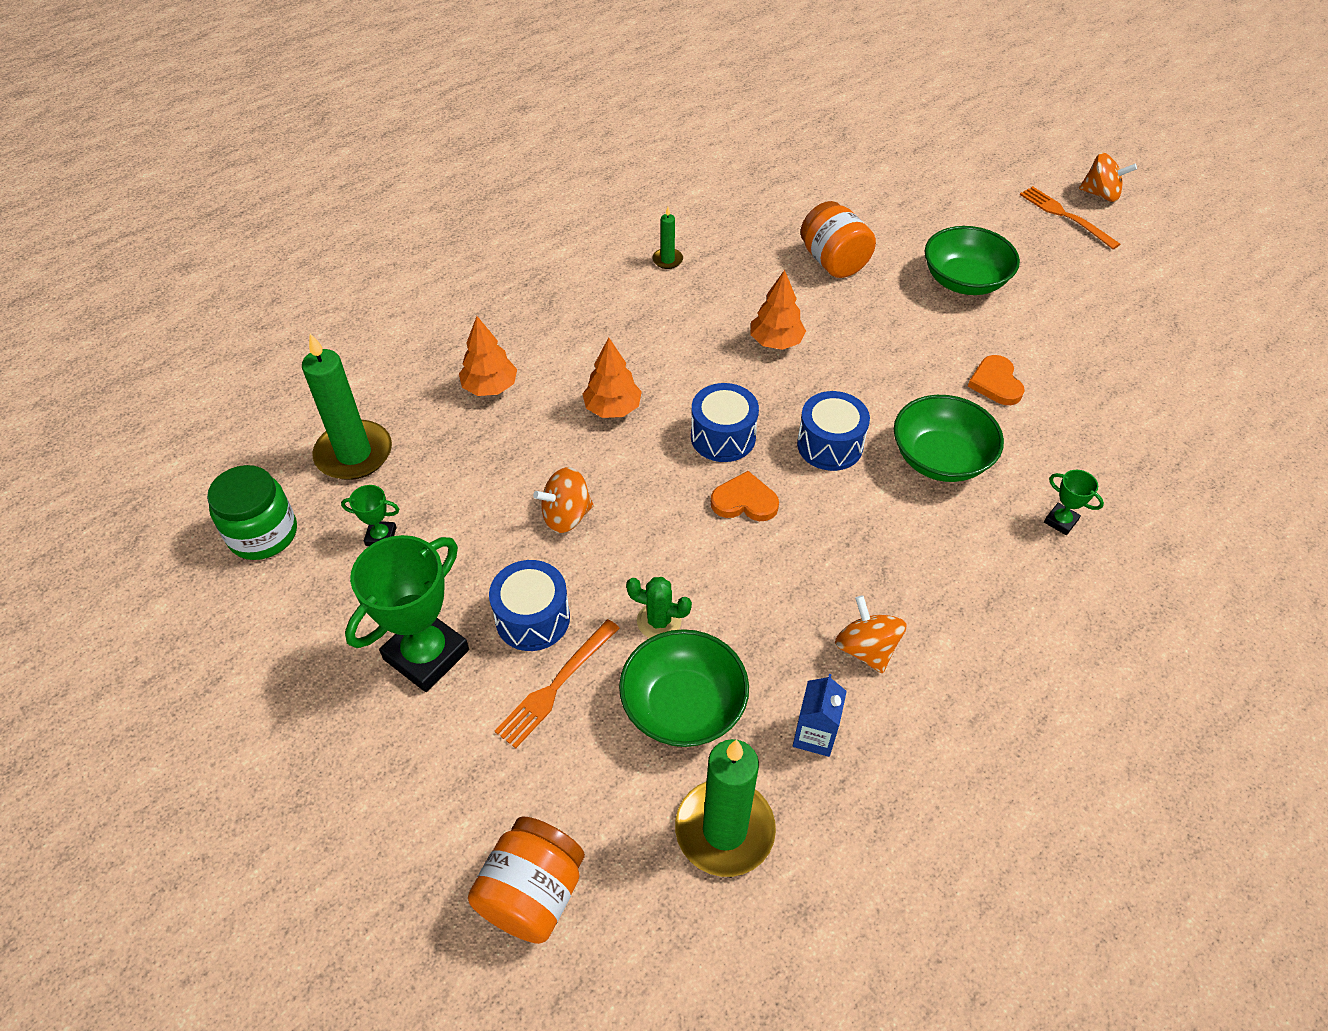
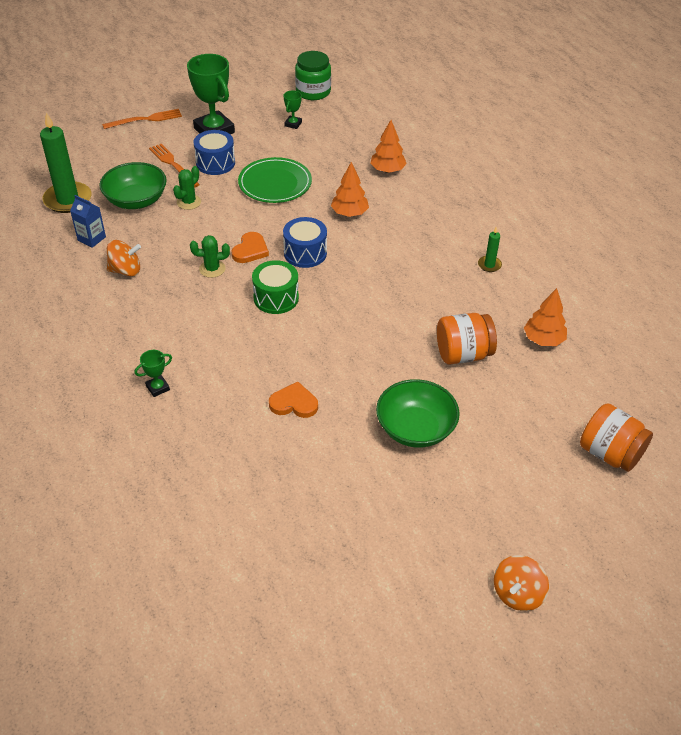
camera: 105 degrees right, 5 degrees down
(354, 454) = (355, 120): green candle -> none
(532, 893) = (81, 144): orange jar -> orange jar (609, 453)
(566, 516) = (275, 183): orange spinning top -> green plate
(776, 342) = (382, 298): orange tree -> orange tree (543, 340)
(807, 535) = (212, 269): none -> green cactus
(829, 445) = (276, 298): blue drum -> green drum
(940, 458) = (239, 347): green bowl -> none
(1065, 216) = (488, 544): orange fork -> orange fork (145, 119)

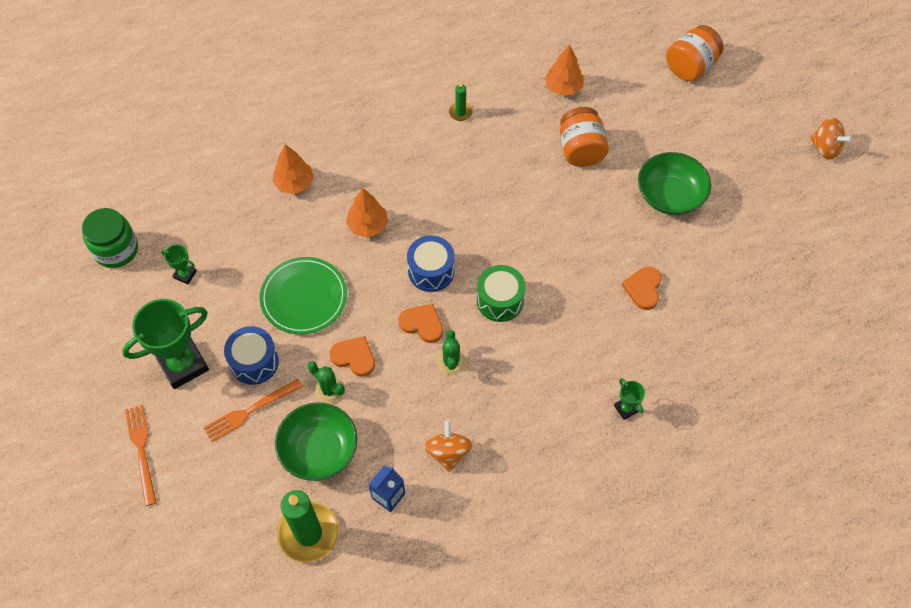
camera: 85 degrees left, 15 degrees up
(218, 213) = (354, 357): none -> orange heart

